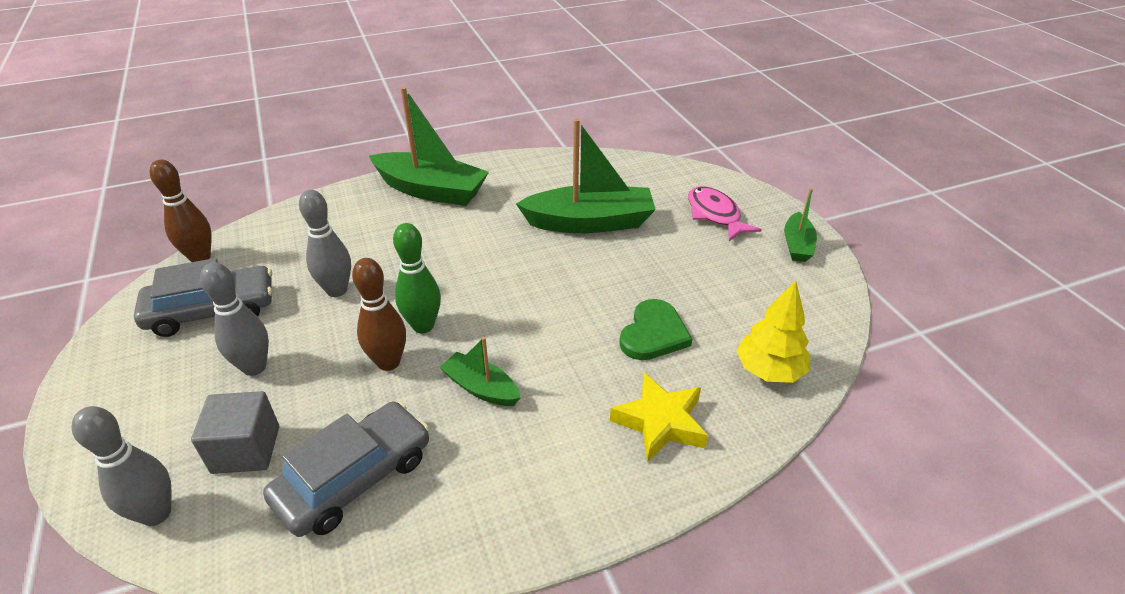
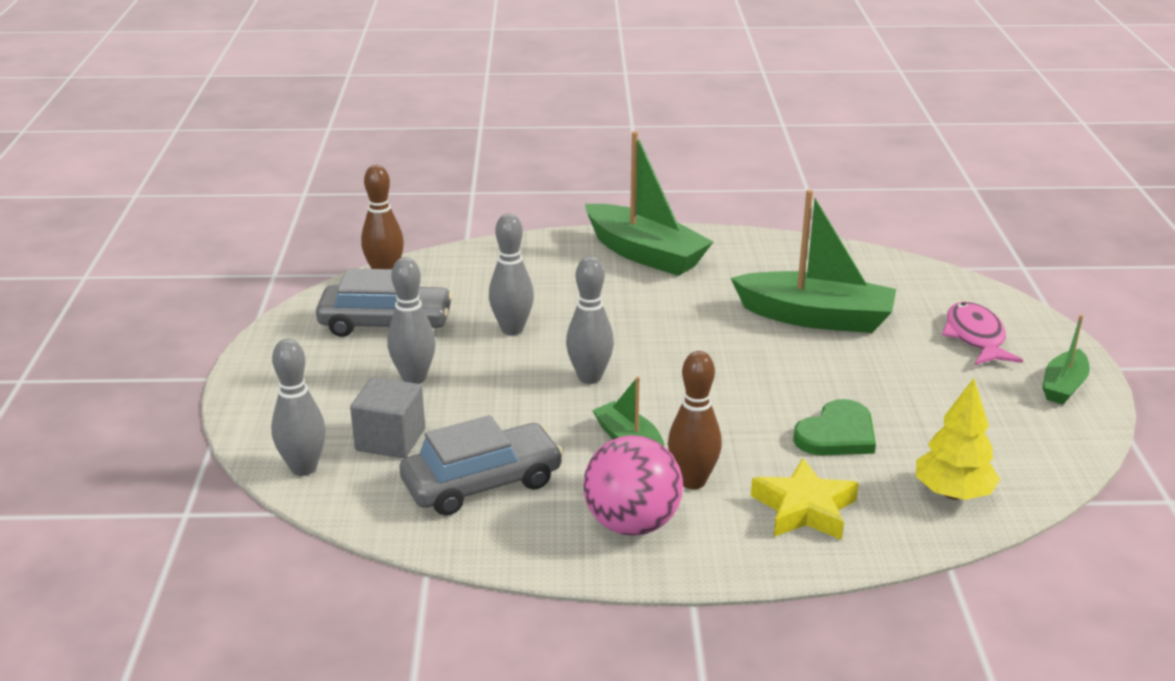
camera: 20 degrees right, 10 degrees down
(388, 362) = (544, 401): brown bowling pin -> brown bowling pin (692, 481)
(423, 326) = (589, 377): green bowling pin -> grey bowling pin
(516, 486) = (632, 524): none -> pink ball

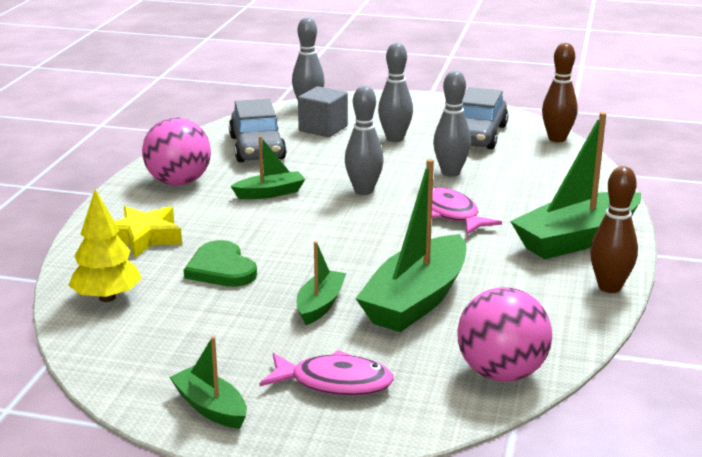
camera: 105 degrees right, 5 degrees down
(624, 319) = (450, 214): none -> pink fish
(692, 481) = (207, 206): brown bowling pin -> brown bowling pin (609, 287)
(862, 363) = (320, 305): none -> green boat
(898, 272) = (501, 373): none -> pink ball

